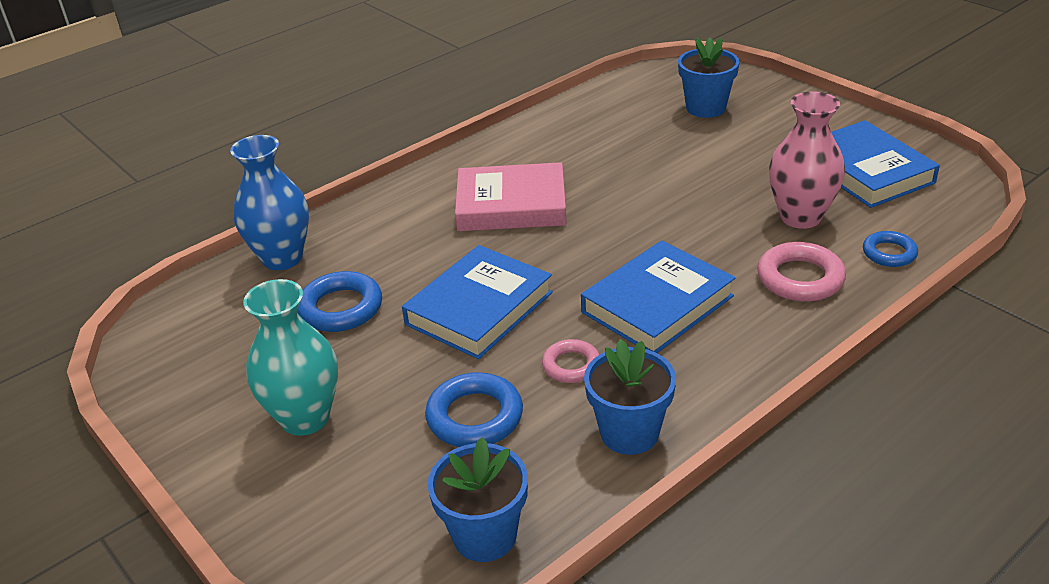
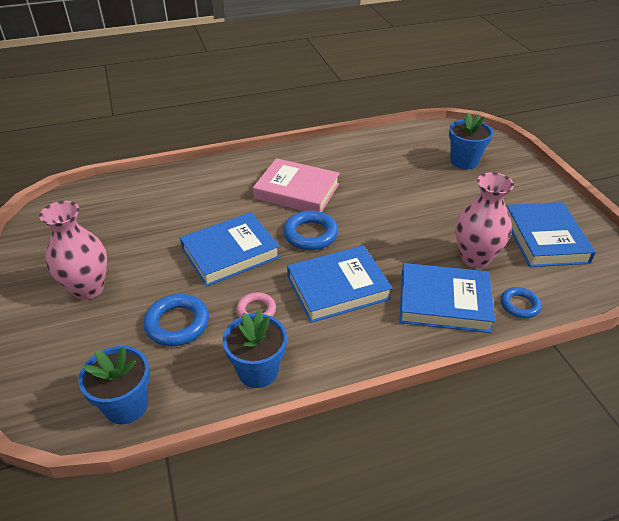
camera: 20 degrees right, 5 degrees up
(282, 258) = (148, 184): blue vase -> none
(305, 418) = (88, 288): turquoise vase -> pink vase
(341, 308) = (156, 226): blue ring -> blue ring (310, 234)
(800, 278) = (444, 302): pink ring -> blue book

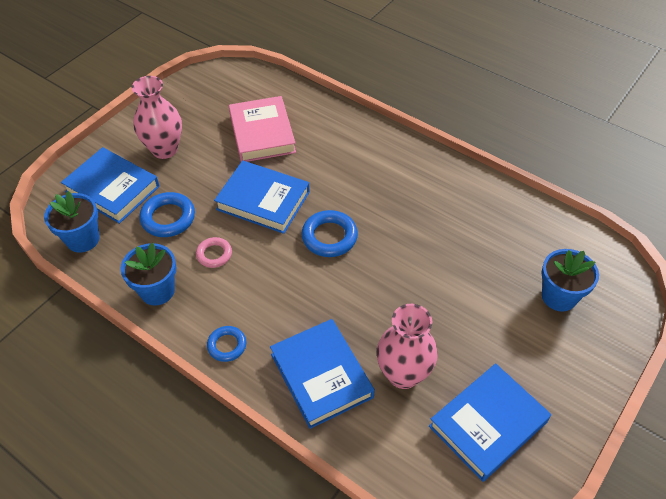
camera: 55 degrees right, 10 degrees up
(297, 191) = (379, 195): pink book -> pink book (262, 133)
(338, 288) = (279, 291): blue book -> blue book (112, 189)
(519, 305) = (365, 438): blue ring -> blue ring (227, 345)

